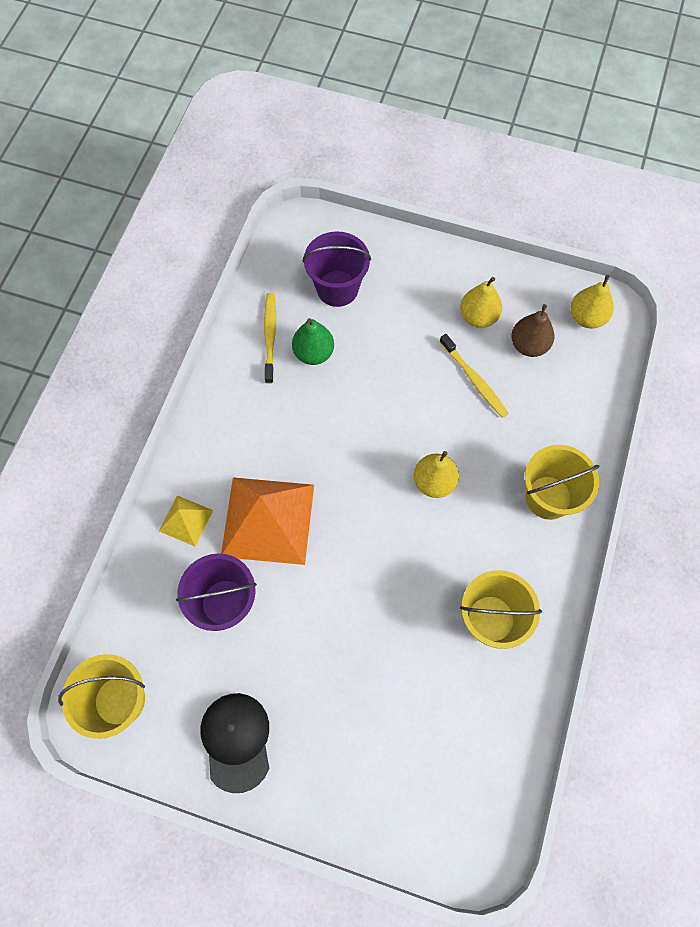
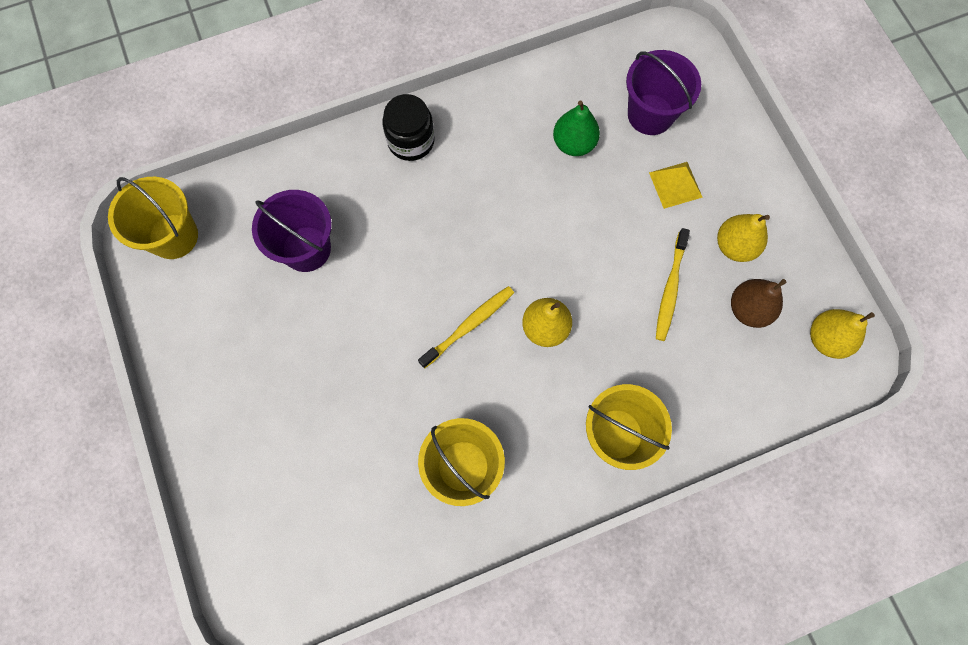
camera: 50 degrees right, 5 degrees up
(185, 520) = (348, 167): yellow pyramid -> yellow pyramid (675, 184)
(207, 459) = (411, 141): none -> black jar
(236, 741) = (207, 344): black cap -> none
(268, 520) = (399, 225): orange pyramid -> none
(270, 336) = (557, 100): yellow toothbrush -> yellow toothbrush (469, 325)

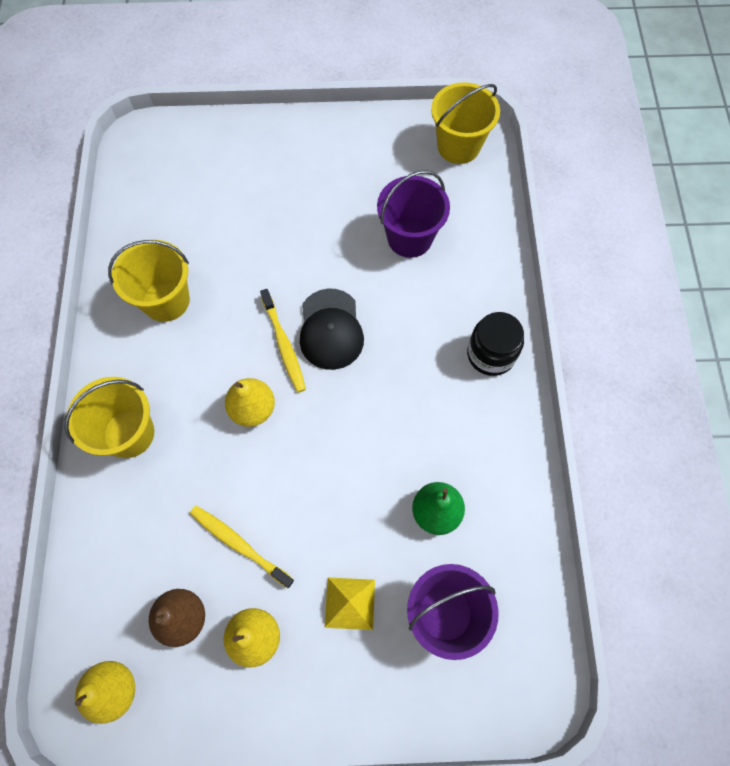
camera: 110 degrees right, 5 degrees down
(436, 288) = (330, 329): none -> black cap

